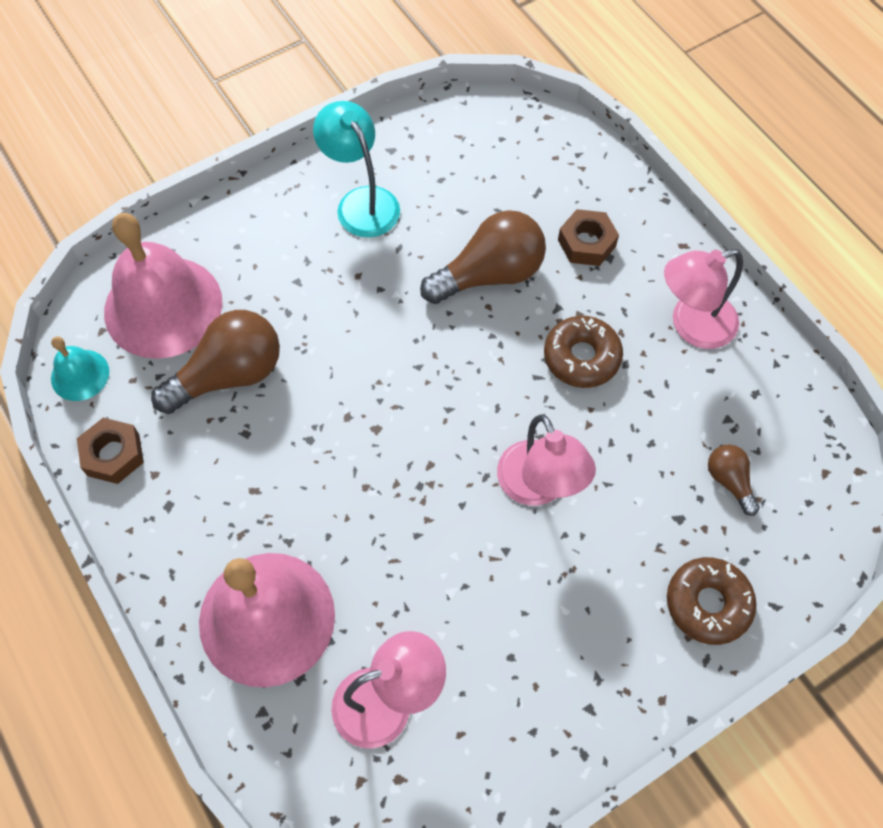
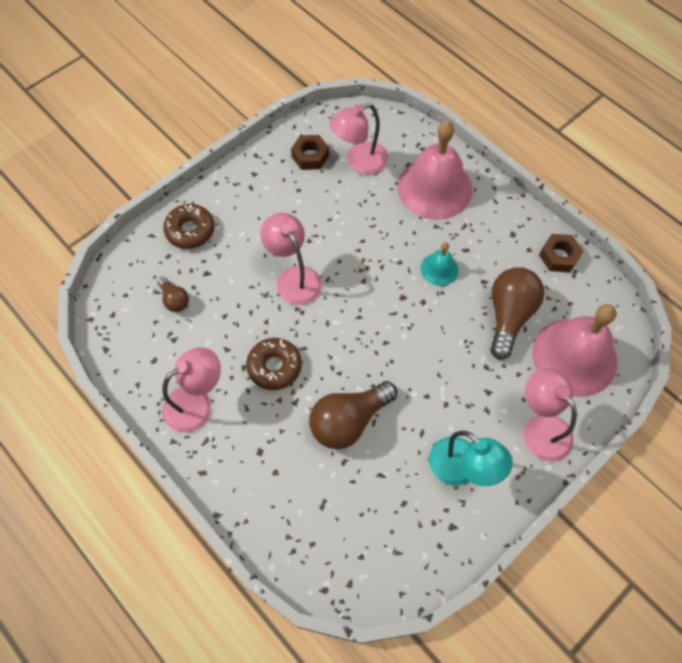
camera: 170 degrees right, 0 degrees up
(80, 375) = (605, 301): turquoise bell -> turquoise bell (439, 269)
(229, 375) = (509, 316): brown light bulb -> brown light bulb turned 150 degrees clockwise
(247, 230) = (540, 428): none -> pink lamp
(586, 243) = (278, 461): brown nut -> brown nut (310, 156)

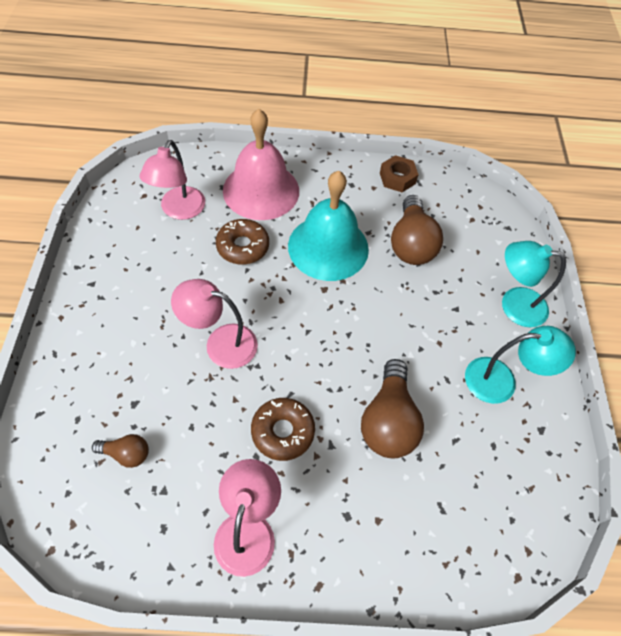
camera: 50 degrees left, 5 degrees down
(190, 230) = (77, 378): brown donut -> brown donut (243, 247)
(310, 156) = (130, 234): brown nut -> none
(439, 269) = (328, 247): turquoise bell -> turquoise bell, size x2.10
(509, 316) = (411, 243): brown light bulb -> brown light bulb turned 150 degrees counterclockwise
(540, 428) = (513, 304): pink lamp -> turquoise lamp
(574, 357) = (479, 238): pink bell -> none

